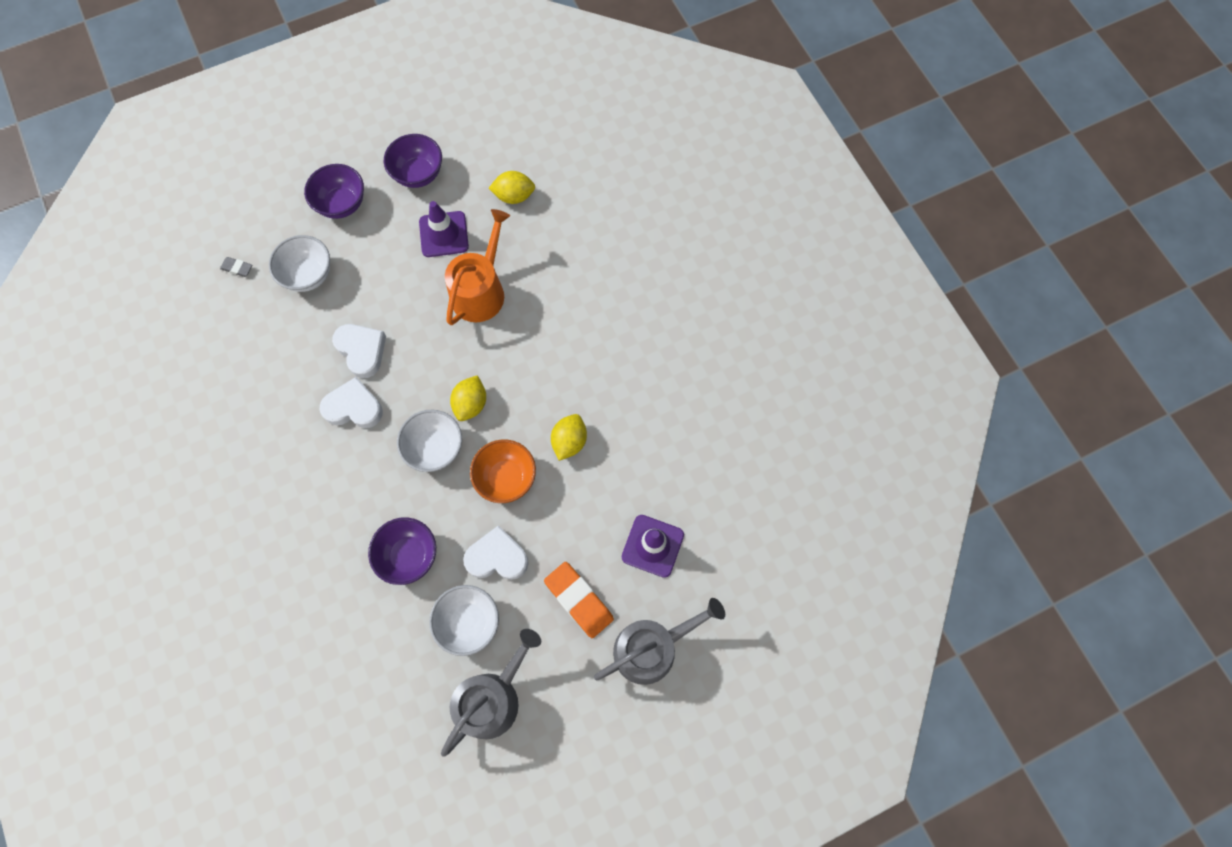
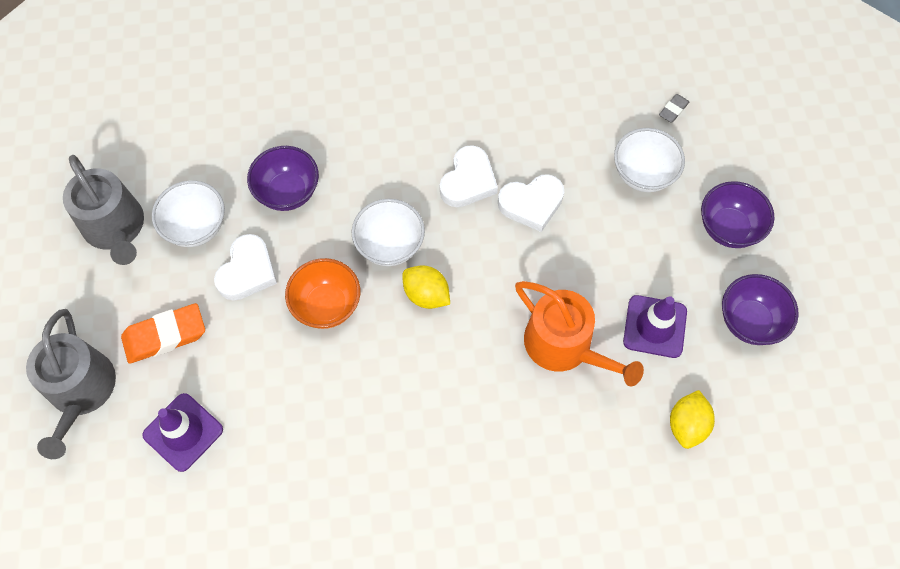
camera: 110 degrees right, 5 degrees down
(569, 441) = (340, 384): yellow lemon -> none

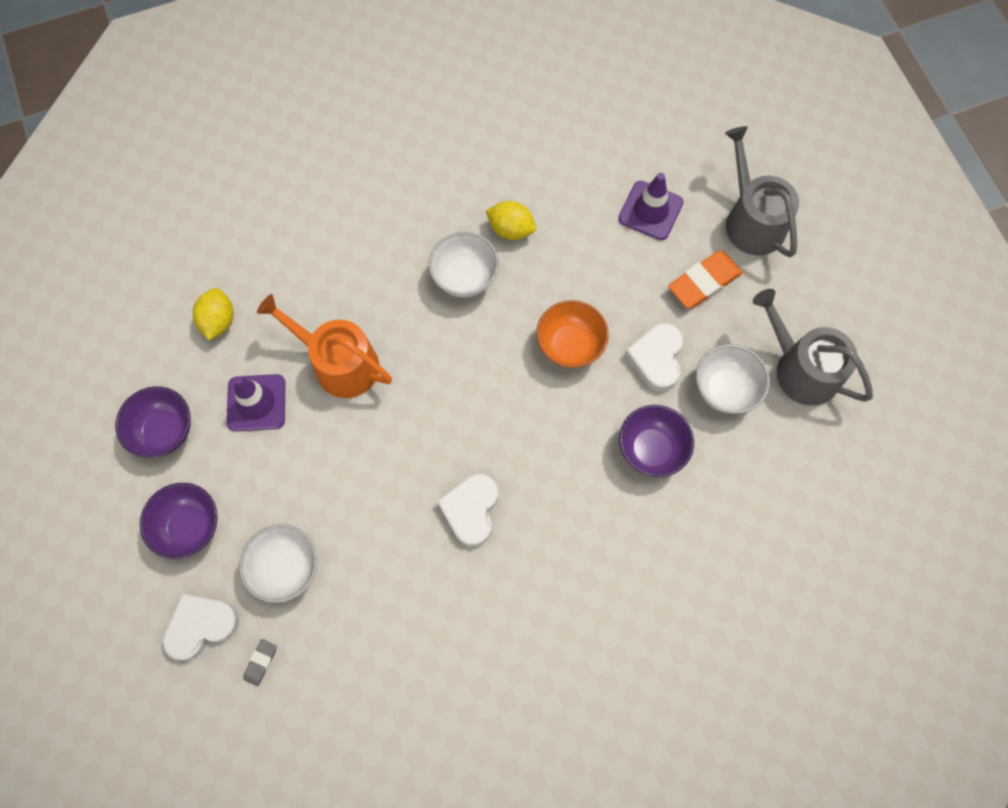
camera: 165 degrees right, 5 degrees up
(390, 245) = (530, 419): white bowl -> white bowl (465, 277)
(426, 294) = (480, 379): yellow lemon -> yellow lemon (511, 229)
(531, 204) = (399, 501): white heart -> white heart (201, 626)

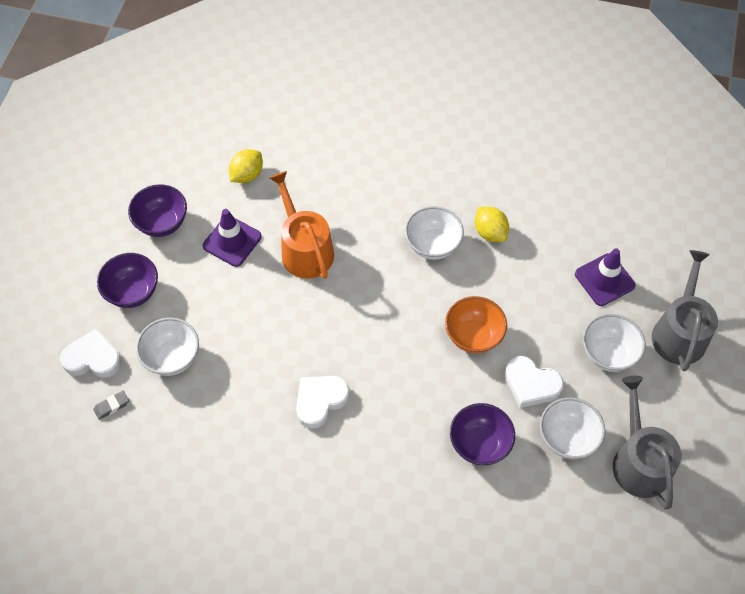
camera: 35 degrees right, 10 degrees down
(656, 358) = (531, 384): white heart -> white heart turned 105 degrees counterclockwise
(704, 282) = (608, 354): orange eraser -> white bowl

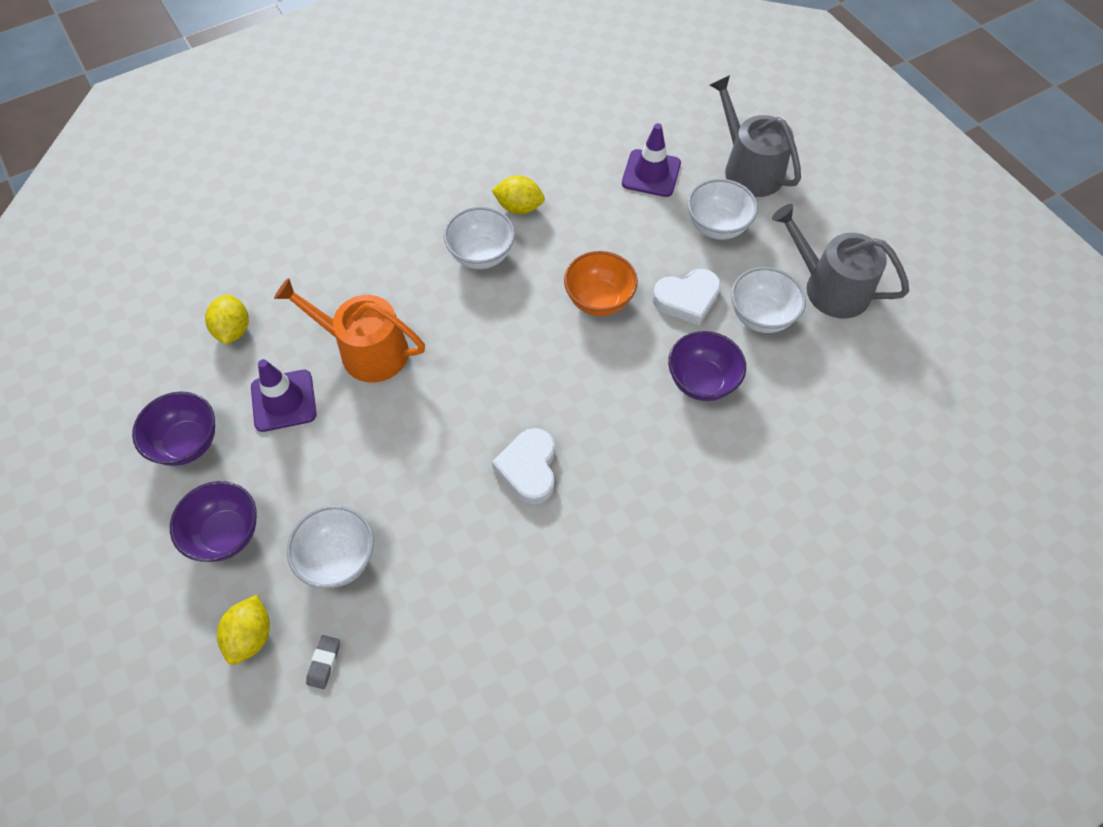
camera: 45 degrees left, 0 degrees up
(93, 358) = (251, 635): white heart -> yellow lemon

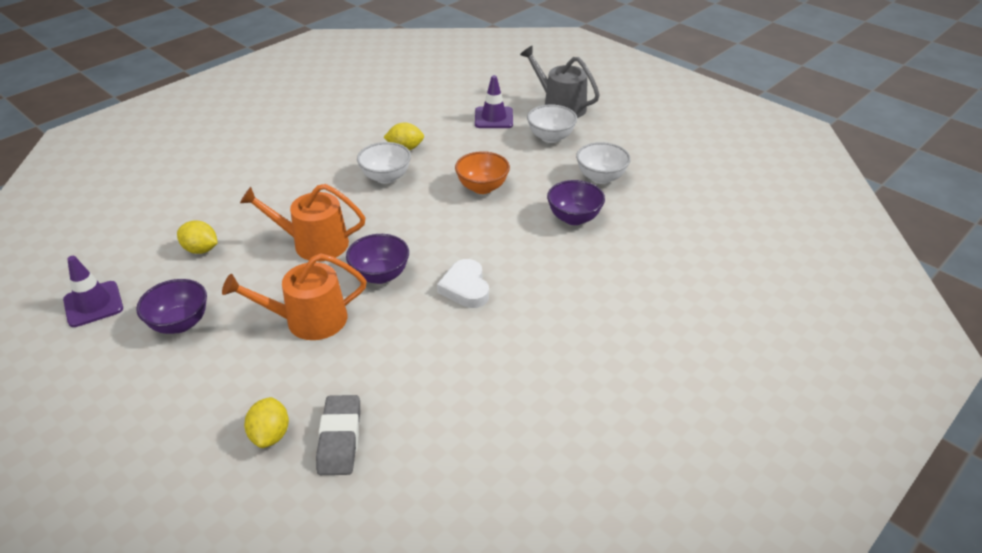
camera: 15 degrees left, 20 degrees down
(226, 534) = (230, 373): purple bowl -> purple bowl (380, 275)
(233, 330) = (201, 249): yellow lemon -> yellow lemon turned 45 degrees counterclockwise
(284, 401) = (255, 283): purple traffic cone -> purple traffic cone (93, 304)
(324, 663) = (340, 439): grey eraser -> grey eraser, size x2.02
(331, 474) = (308, 320): none -> orange watering can
(339, 558) = (331, 370): white bowl -> none
(687, 299) = (545, 177): white heart -> none
(829, 287) = (640, 156): grey watering can -> none

